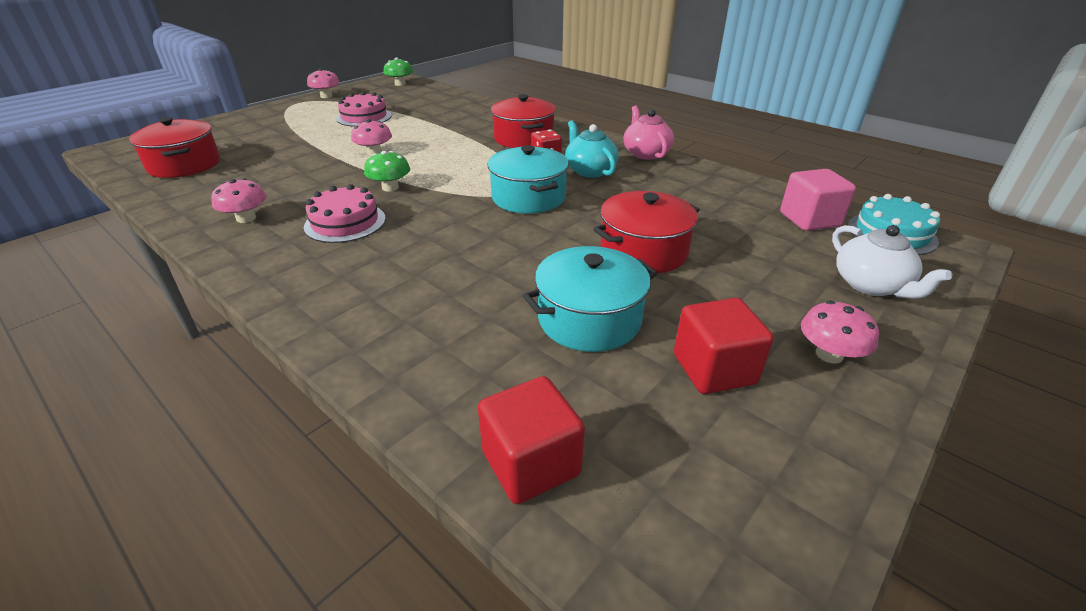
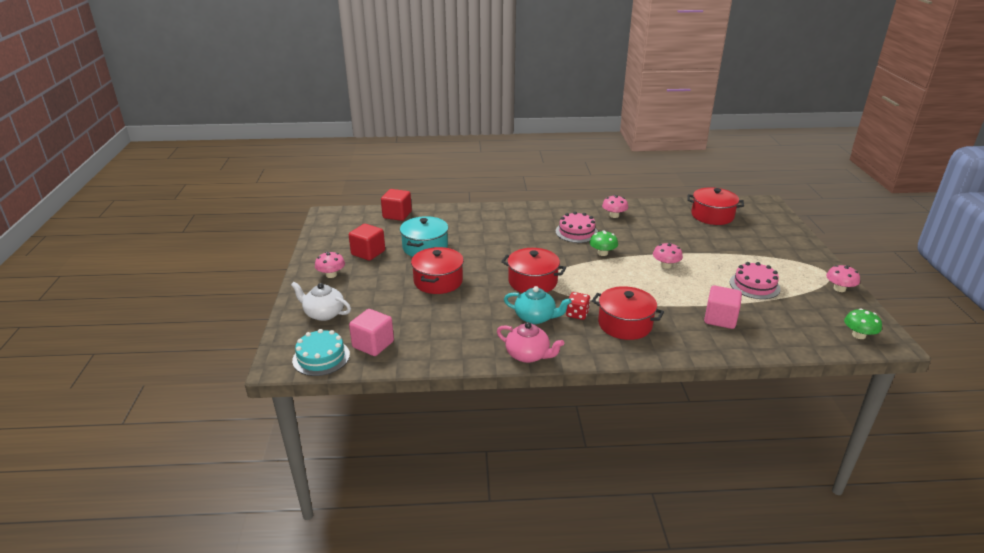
camera: 135 degrees right, 5 degrees down
(449, 115) = (720, 319): none -> pink cube
(528, 197) = (532, 282): turquoise pot -> red pot

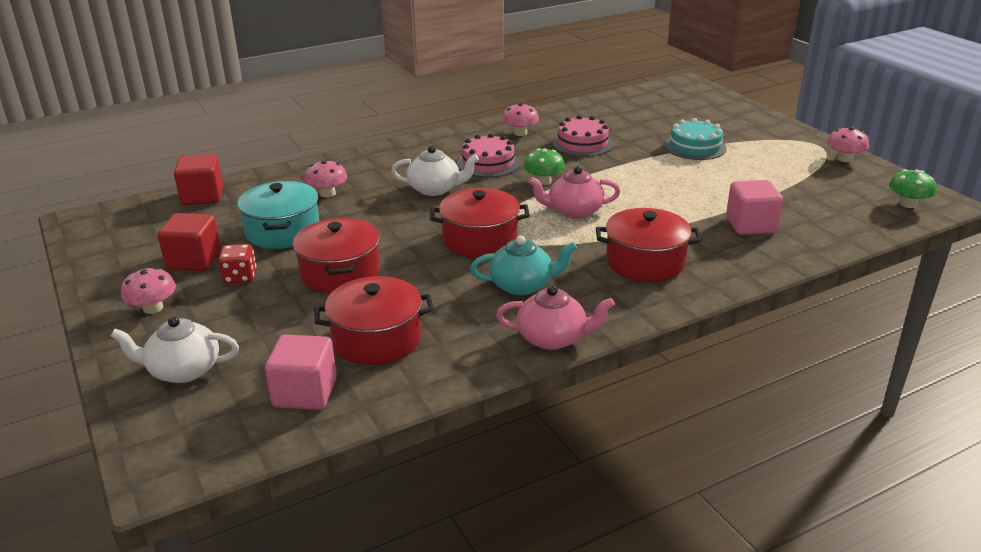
camera: 25 degrees left, 0 degrees up
(321, 357) = (229, 439): turquoise cake -> turquoise cake (695, 147)
(530, 242) = (435, 189): none -> white teapot
(577, 314) = (574, 265): red dice -> red dice (240, 277)
(606, 278) = (574, 211): none -> pink teapot
(666, 265) = (634, 178): pink mushroom -> pink mushroom (327, 193)
(712, 216) = (639, 109): red pot -> red pot (377, 339)
(754, 285) = (754, 177): pink cake -> pink cake (582, 143)

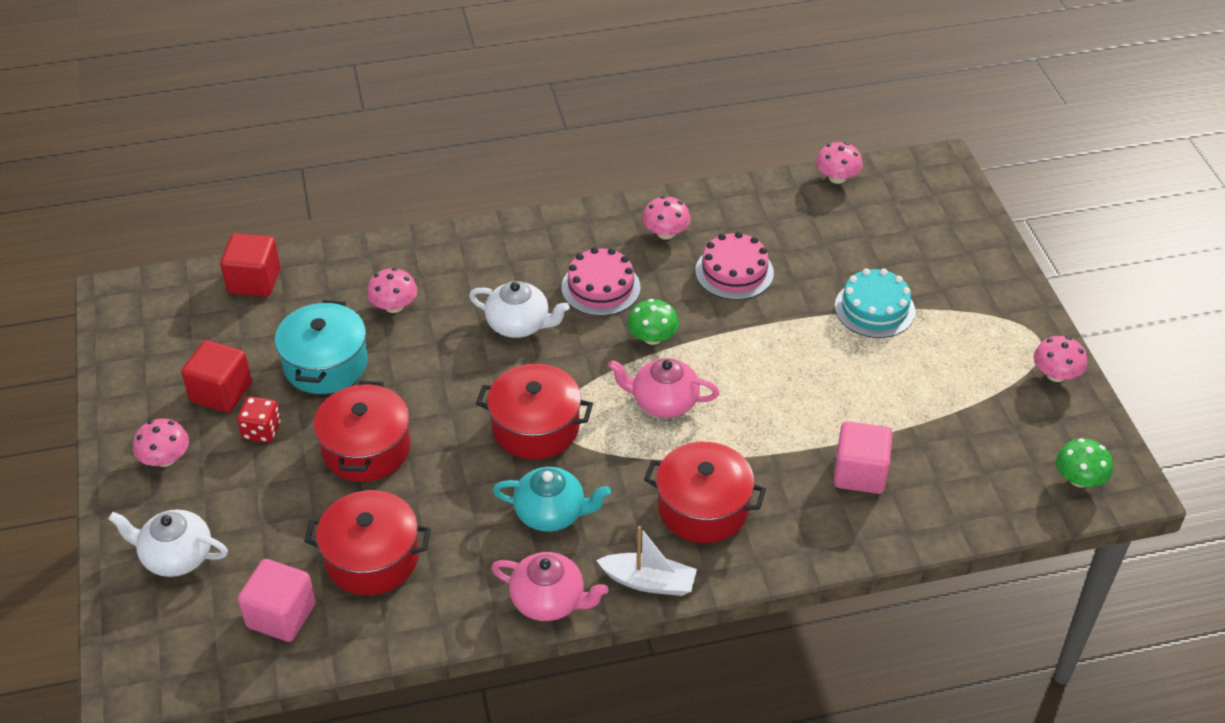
camera: 15 degrees right, 15 degrees up
(623, 96) = (837, 177): none -> pink mushroom
(631, 312) = (649, 582): none -> white boat

